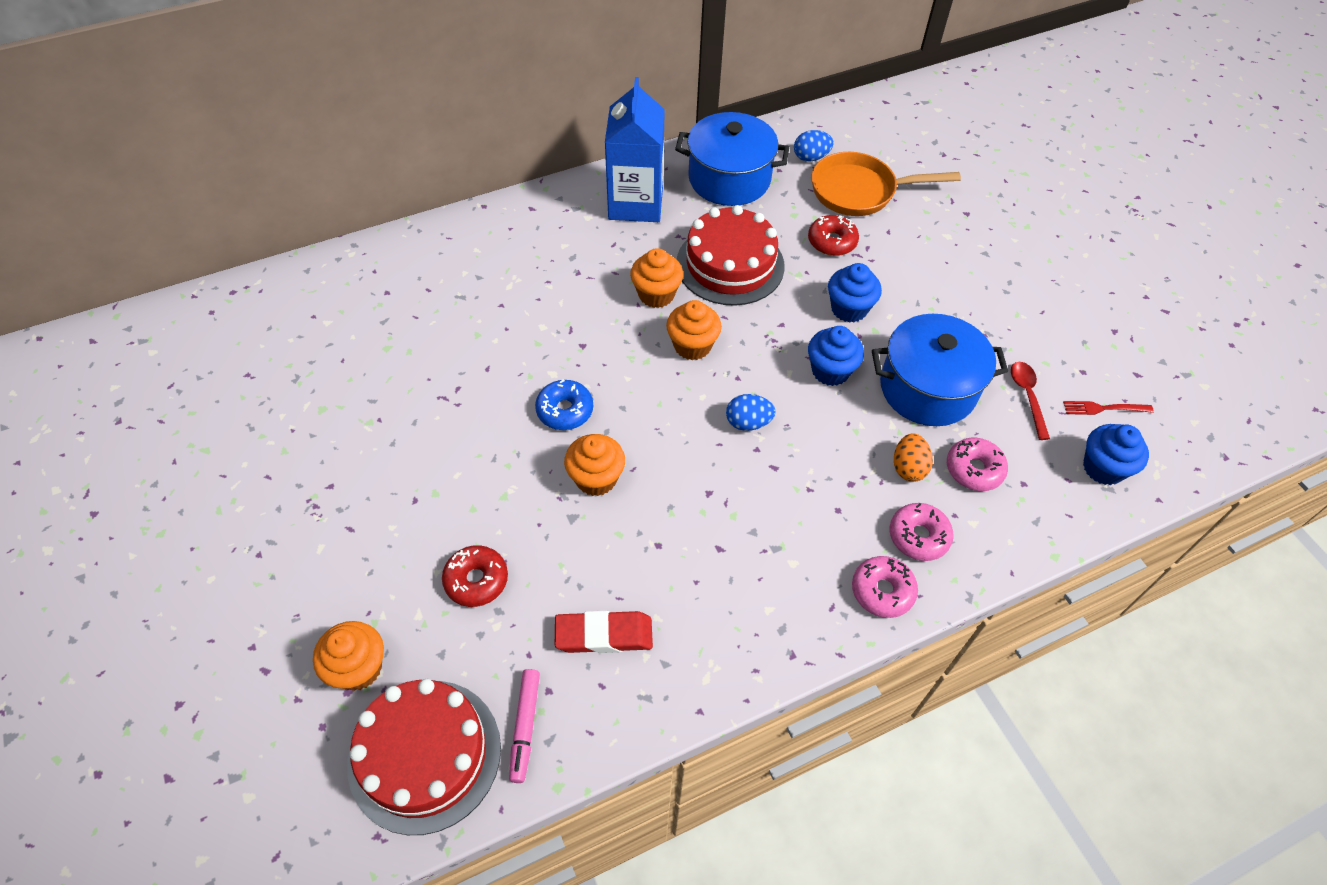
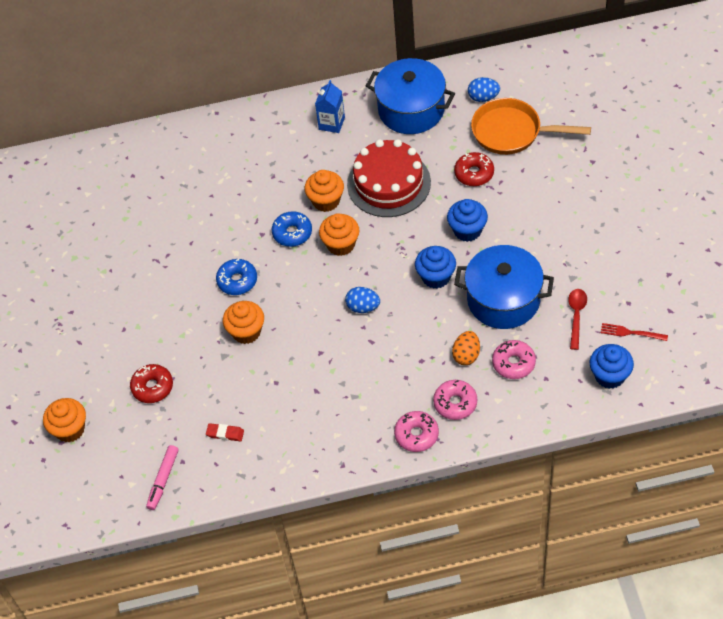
camera: 20 degrees right, 0 degrees up
(424, 755) = (100, 485): red cake -> none
(604, 635) = (225, 433): red eraser -> red eraser, size x0.57
(623, 339) = (292, 233): none -> blue donut
(635, 203) = (331, 123): blue carton -> blue carton, size x0.53

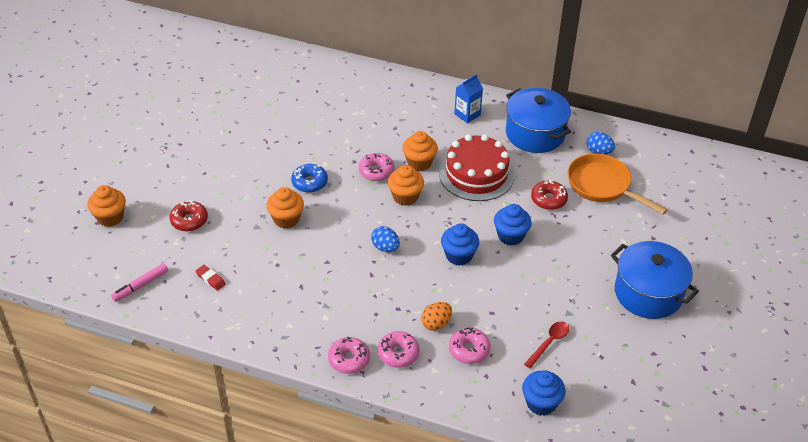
camera: 25 degrees right, 10 degrees down
(292, 233) = (376, 171): blue donut -> pink donut
(503, 299) = (499, 299): blue pot -> blue pot (648, 293)
(631, 333) = (585, 380): red fork -> none

